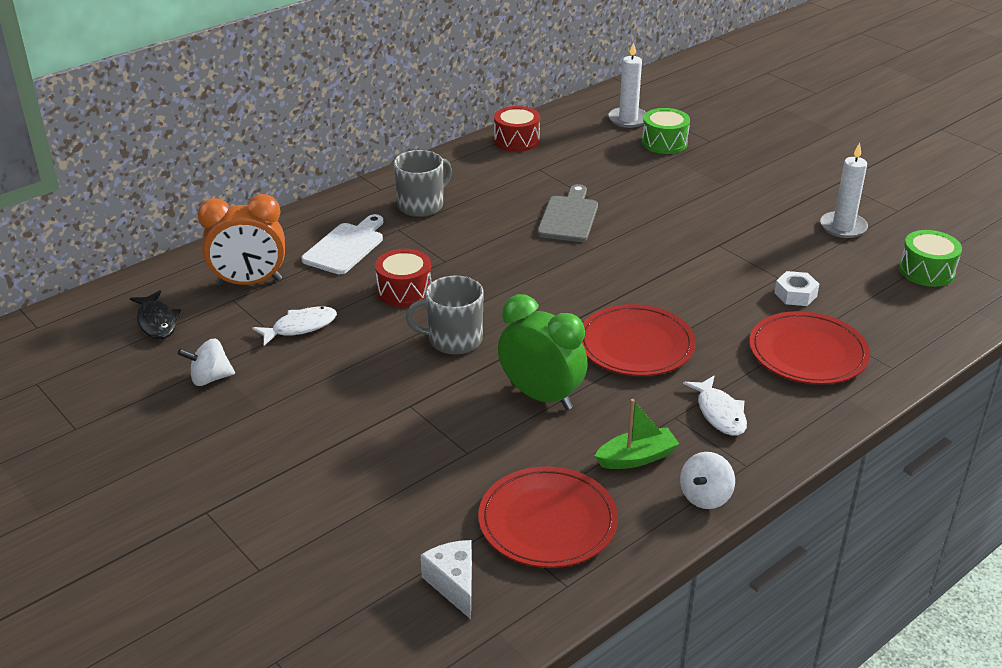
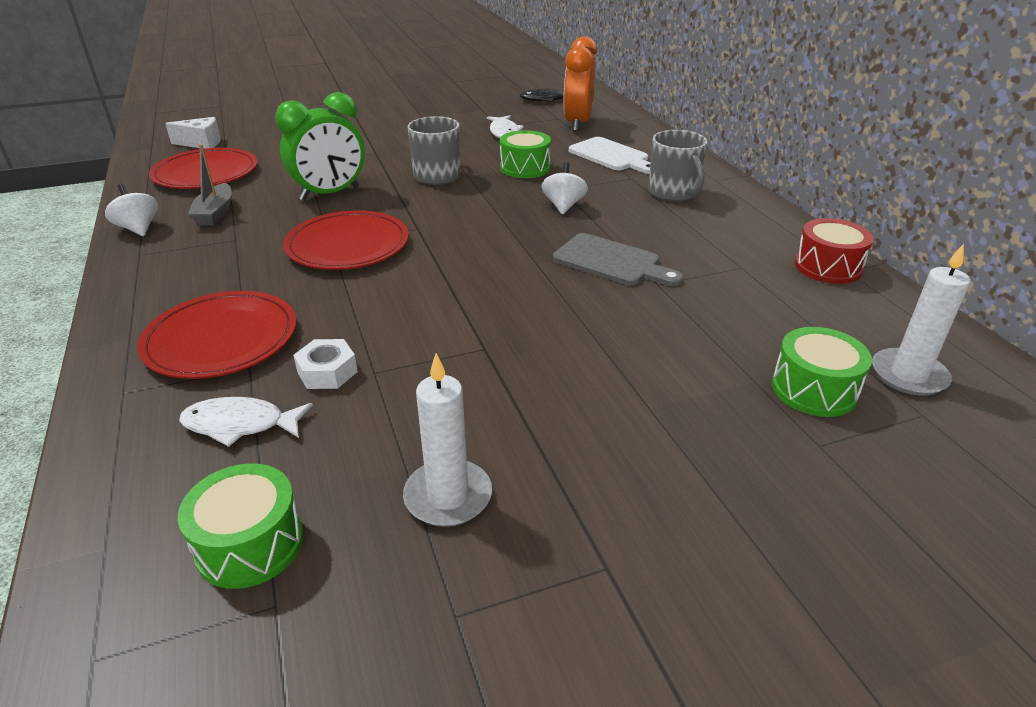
camera: 110 degrees right, 0 degrees up
(210, 378) = (468, 107): white spinning top -> white spinning top (563, 206)
(404, 291) = (525, 168): red drum -> green drum
(636, 458) = (215, 213): green boat -> grey boat
(719, 413) = (210, 260): white fish -> white fish (240, 425)

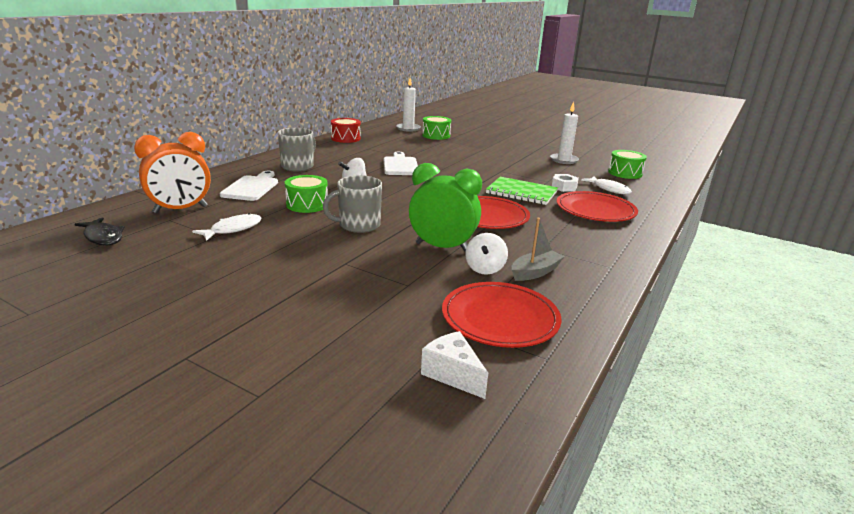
camera: 130 degrees left, 10 degrees down
(138, 228) = (600, 287): white spinning top -> white spinning top (485, 269)
(371, 311) = (521, 193): none -> green notebook
(611, 262) = (400, 165): grey cutting board -> white cutting board

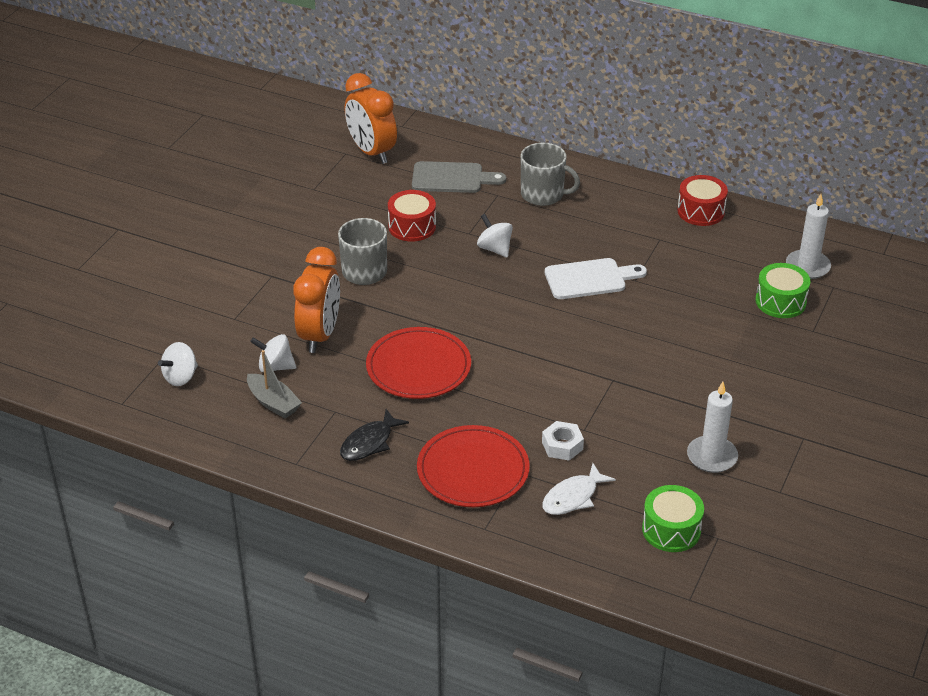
camera: 85 degrees right, 15 degrees up
(103, 237) = (297, 132): black fish -> black fish (369, 443)
(233, 229) = (332, 195): white fish -> none
(252, 187) = (452, 178): white cutting board -> grey cutting board
(307, 204) = (412, 226): green drum -> red drum
(442, 247) = (320, 335): green clock -> orange clock
(452, 374) = (100, 352): white cheese -> none
(500, 318) = (180, 377): red plate -> white spinning top
(521, 193) = (518, 399): green notebook -> none

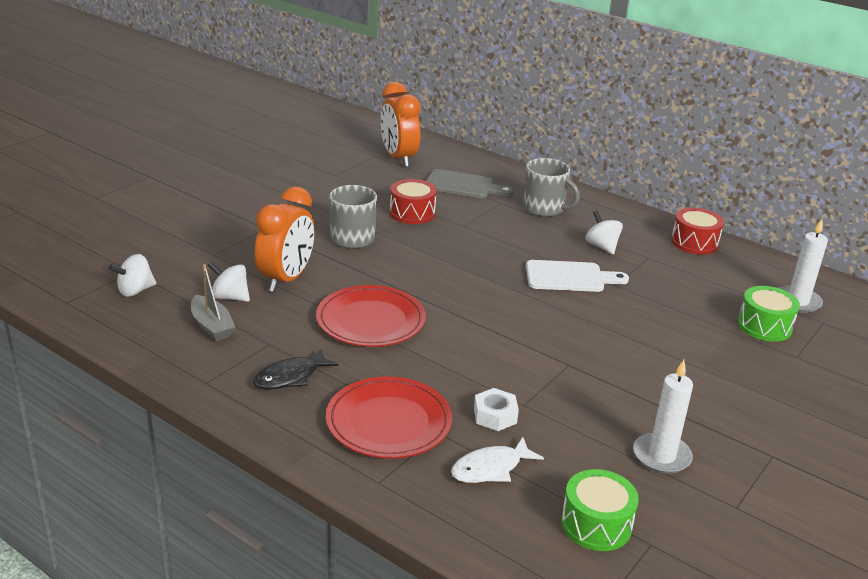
camera: 10 degrees right, 10 degrees down
(494, 249) = (484, 240): white spinning top -> white spinning top (602, 246)

